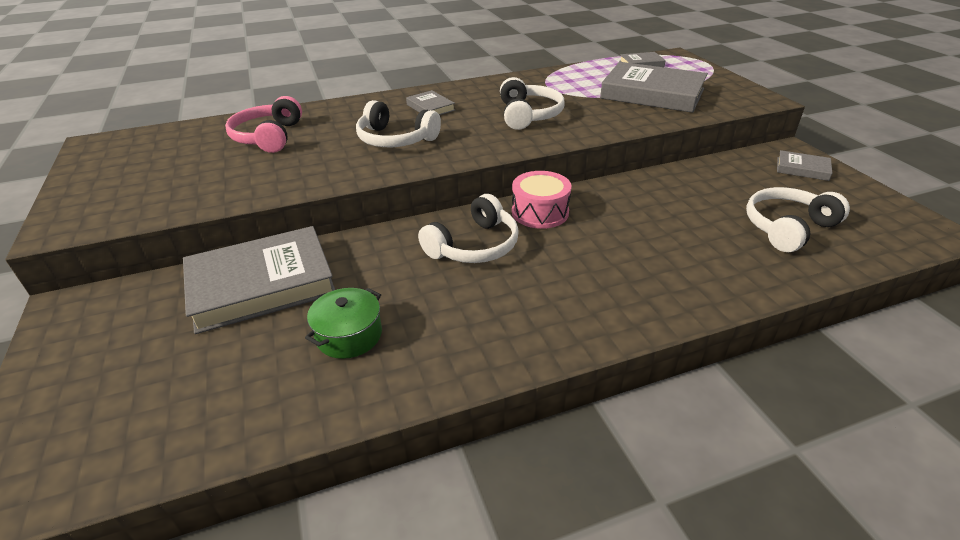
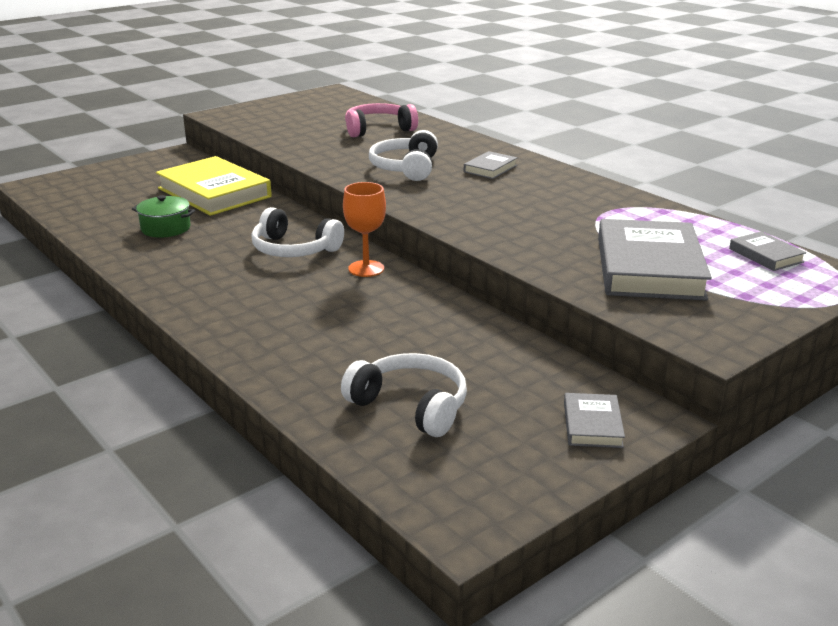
camera: 70 degrees right, 10 degrees down
(262, 284) = (214, 193): grey book -> yellow book
(528, 115) = (511, 210): white headphones -> none
(540, 212) = (366, 269): pink drum -> orange goblet

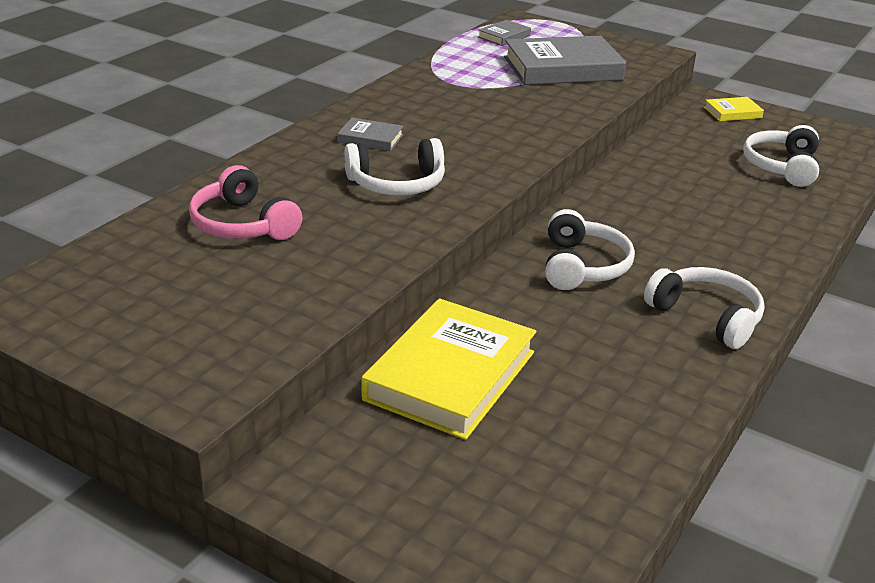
camera: 110 degrees left, 5 degrees up
(166, 228) = (599, 377): green pot -> none
(185, 277) = (706, 317): none -> white headphones
(366, 269) = (591, 217): orange goblet -> none
(592, 425) = (732, 113): grey book -> yellow book

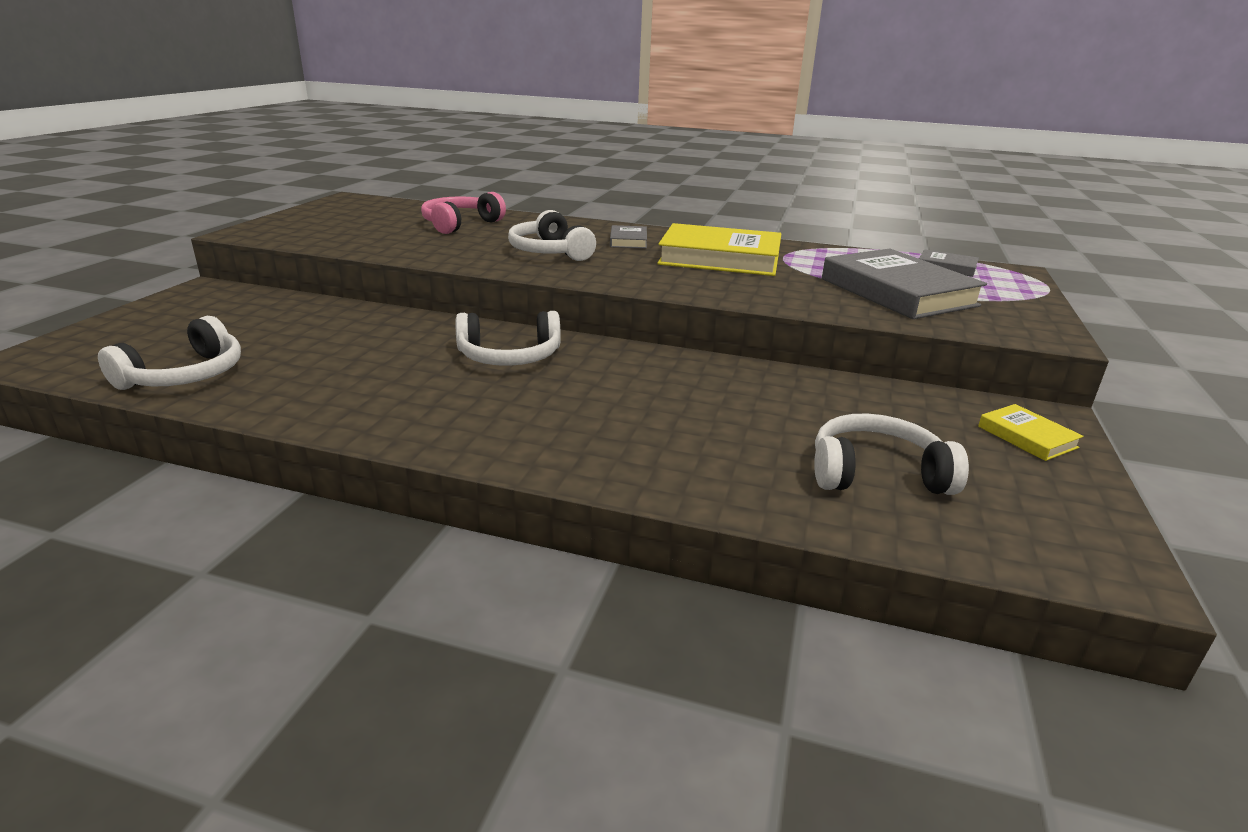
camera: 75 degrees right, 5 degrees down
(450, 375) = (320, 319): yellow book -> yellow book (720, 258)
(706, 317) = (426, 416): white headphones -> white headphones (185, 375)

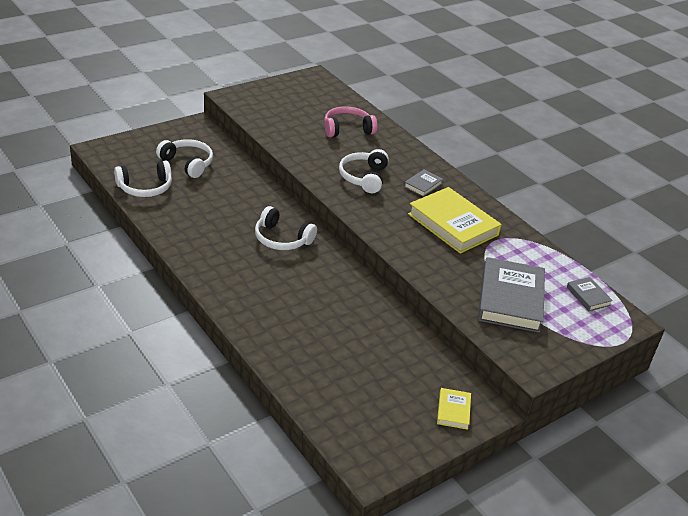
camera: 35 degrees right, 10 degrees up
(876, 473) = (349, 384): white headphones -> white headphones (187, 163)

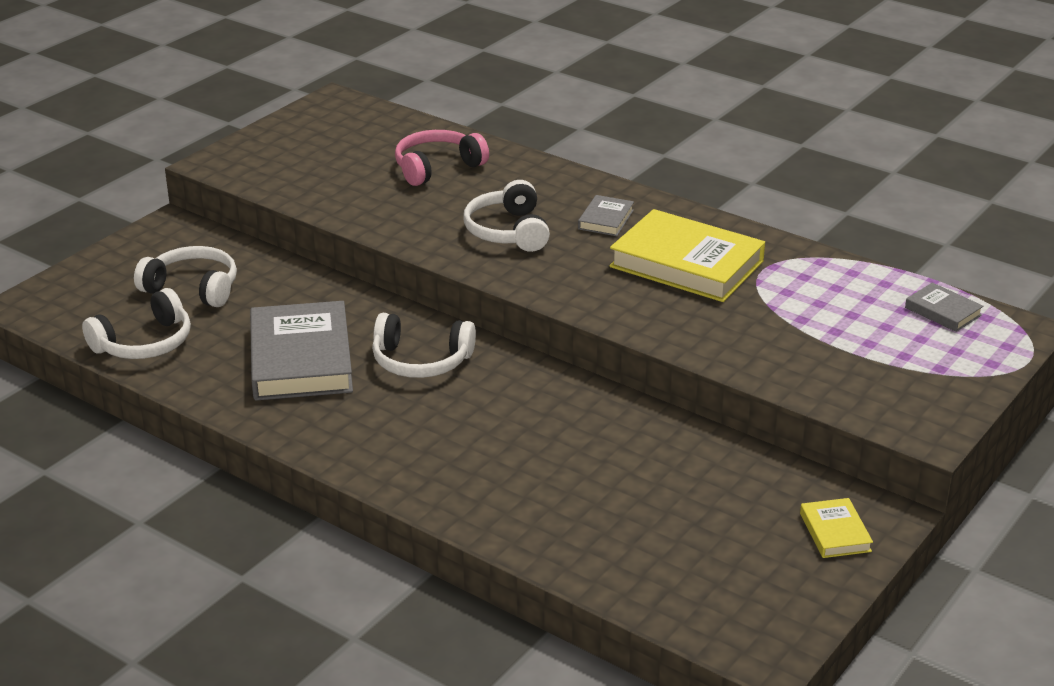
camera: 15 degrees left, 5 degrees down
(510, 299) = (836, 346): grey book -> grey book (301, 359)

